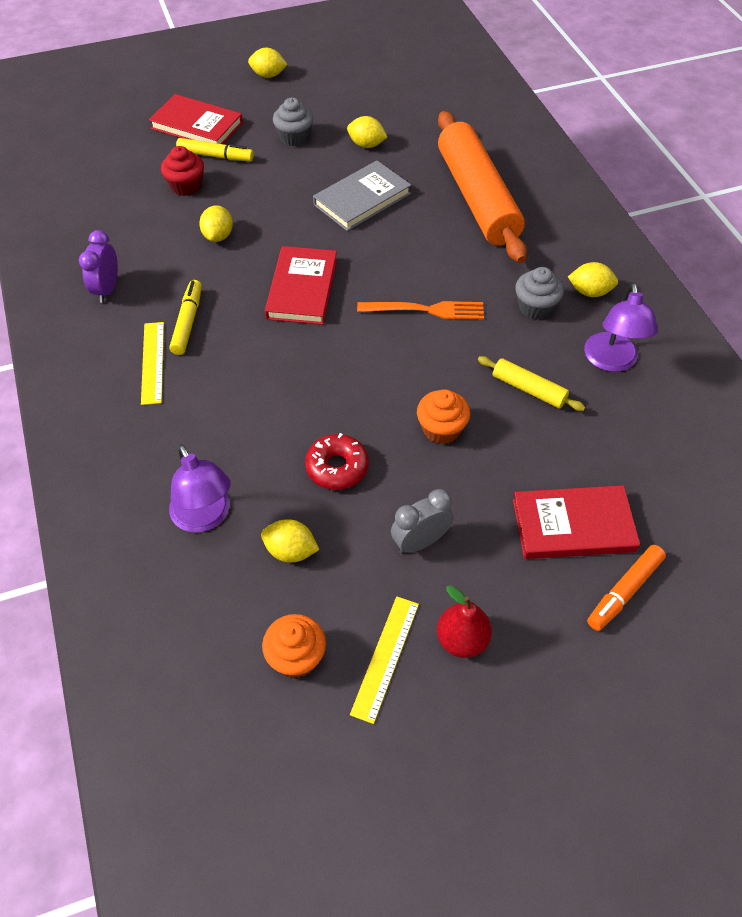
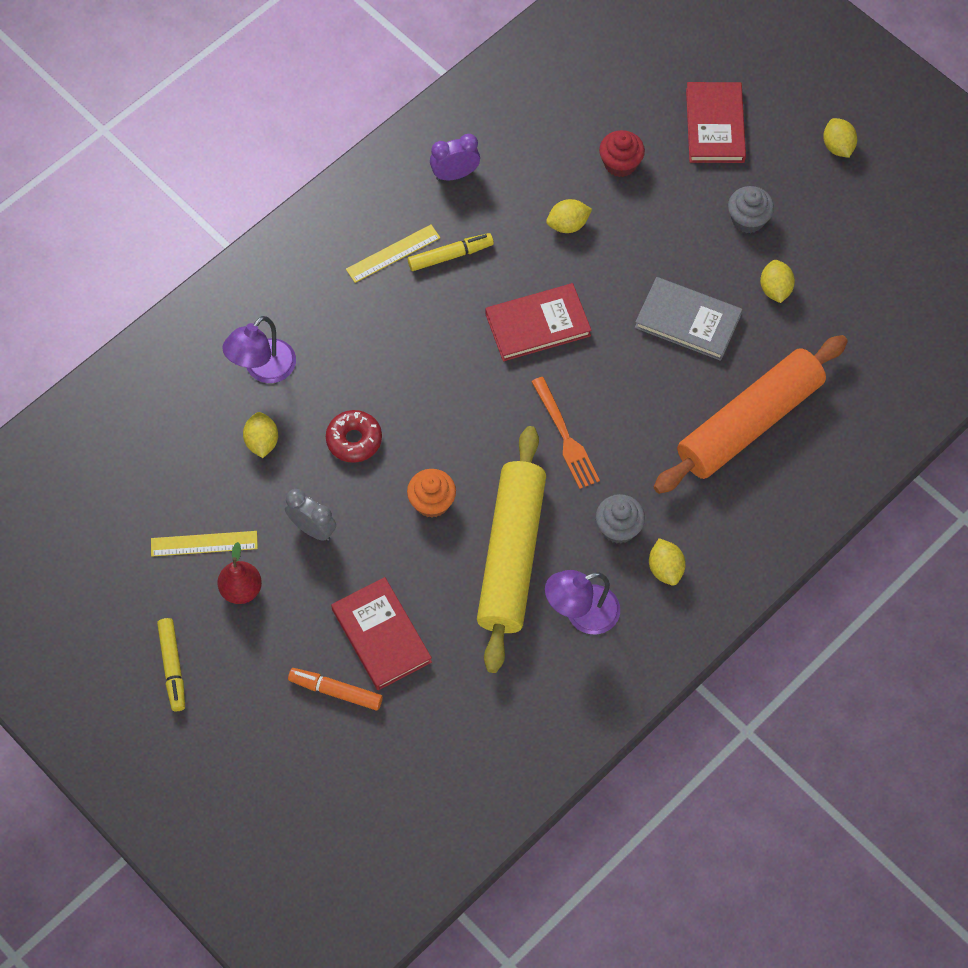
camera: 65 degrees right, 10 degrees up
(215, 156) = (678, 165): yellow marker -> yellow marker (172, 667)
(296, 657) = (178, 485): orange cupcake -> none
(529, 389) = (512, 555): yellow rolling pin -> yellow rolling pin, size x2.31

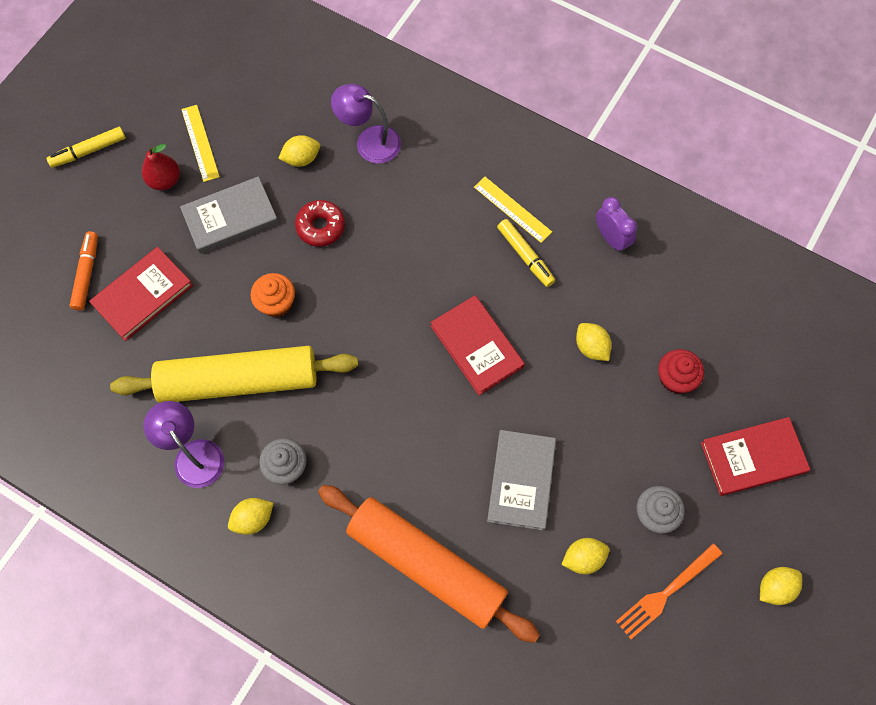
camera: 75 degrees right, 5 degrees up
(312, 529) = (230, 217): grey clock -> grey book
(566, 437) = (367, 399): orange fork -> orange fork (665, 593)

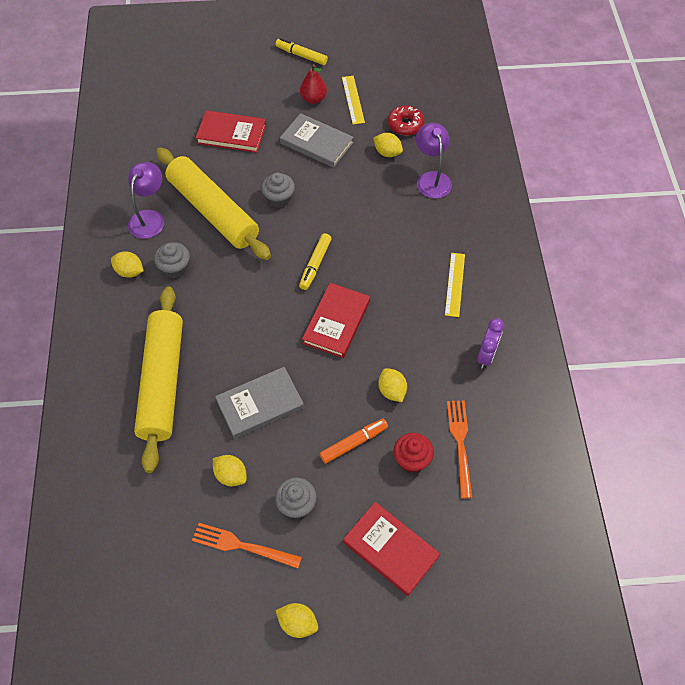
camera: 55 degrees right, 10 degrees down
(87, 274) = (224, 101): orange marker -> orange marker (353, 443)
(200, 143) = (353, 99): yellow ruler -> yellow ruler turned 45 degrees counterclockwise
(276, 303) = (279, 198): orange cupcake -> grey cupcake
(321, 227) = (349, 190): red donut -> red donut (405, 125)
(426, 564) = (163, 382): orange rolling pin -> yellow rolling pin
(525, 256) = (427, 311): yellow marker -> yellow marker (315, 264)
(591, 347) = (392, 391): yellow lemon -> yellow lemon turned 45 degrees counterclockwise
(686, 325) = (460, 443): none -> orange fork

